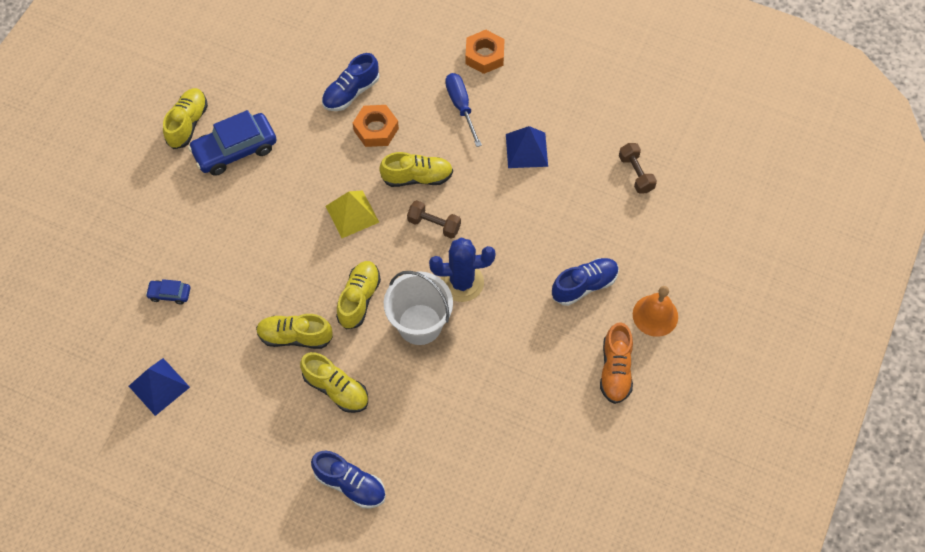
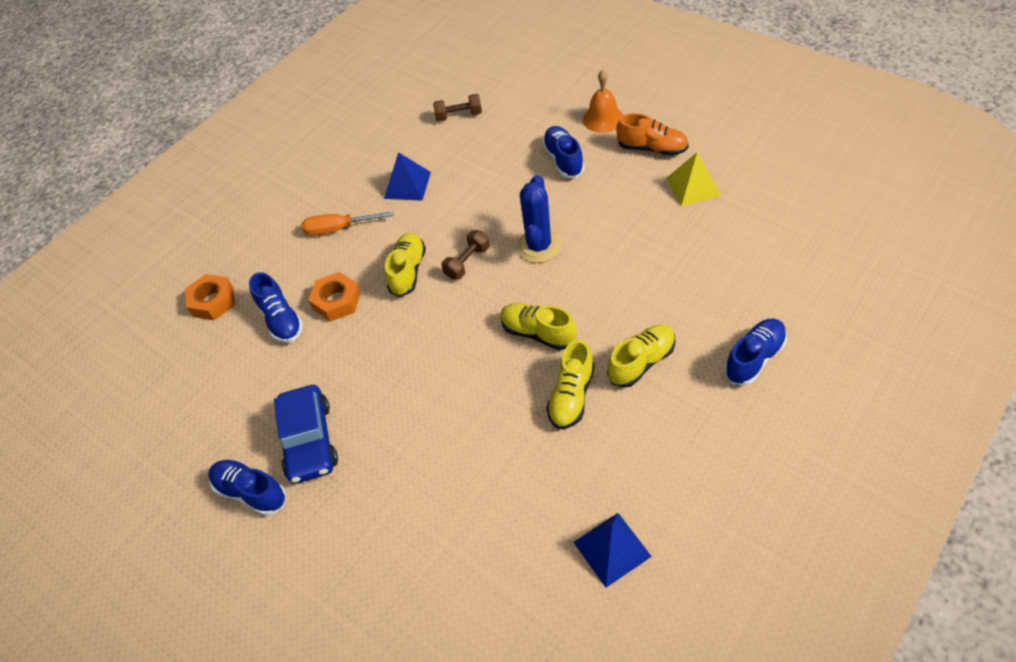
camera: 70 degrees left, 10 degrees down
(169, 294) = (486, 528): blue car -> none
(187, 124) = (251, 492): yellow shoe -> blue shoe
(352, 214) = (433, 331): yellow pyramid -> yellow pyramid (693, 186)
(420, 324) = (578, 284): white bucket -> none
(461, 106) = (338, 229): blue screwdriver -> orange screwdriver
(484, 55) = (288, 205): orange nut -> orange nut (213, 301)

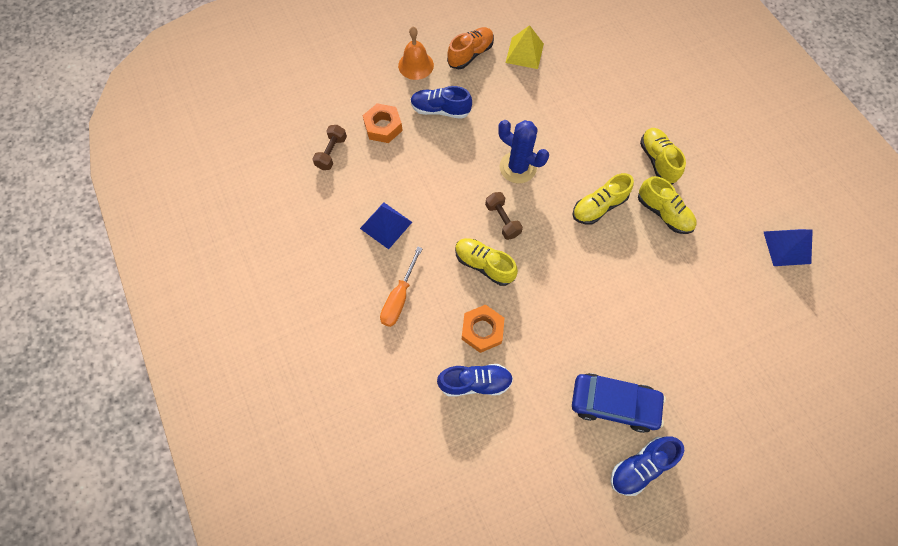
camera: 70 degrees left, 15 degrees up
(213, 301) = (416, 435): orange nut -> orange nut (383, 127)
(754, 358) = (686, 102): blue shoe -> none

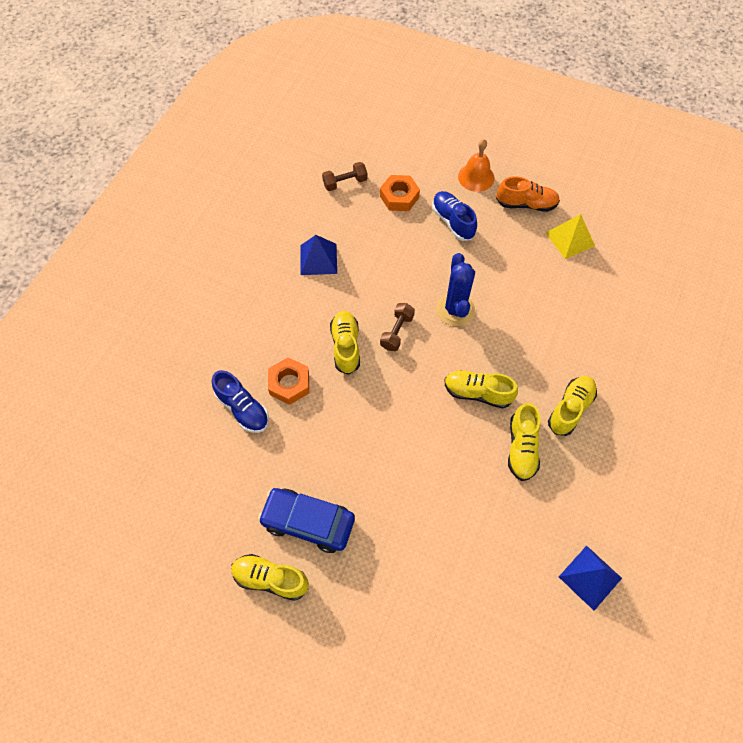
camera: 50 degrees right, 5 degrees down
(399, 298) = (267, 310): orange screwdriver -> none
(613, 403) = (308, 522): blue car -> blue car turned 135 degrees clockwise
(640, 466) = (270, 579): blue shoe -> yellow shoe

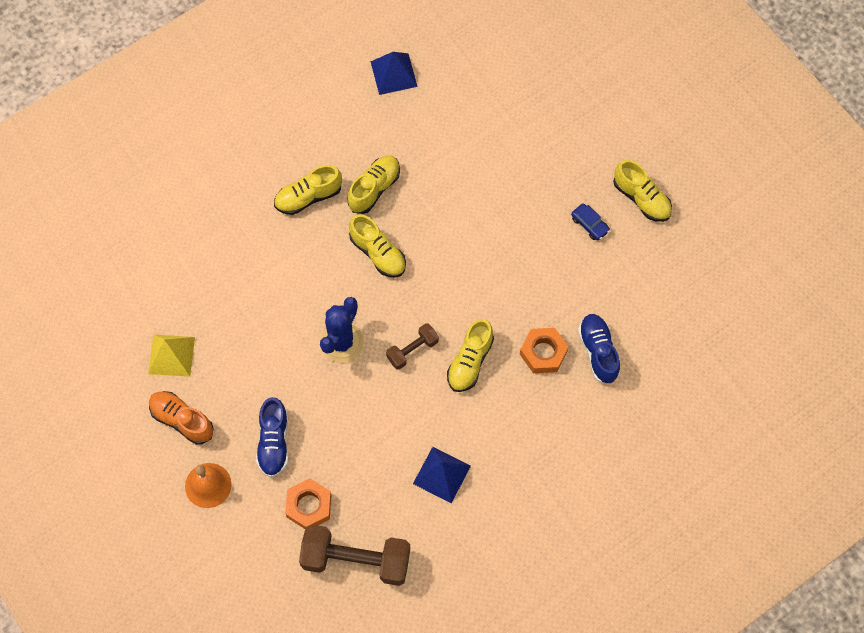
camera: 150 degrees left, 5 degrees up
(308, 522) = (590, 224): blue car -> blue car, size x0.48
(345, 183) = (356, 560): brown dumbbell -> brown dumbbell, size x1.91

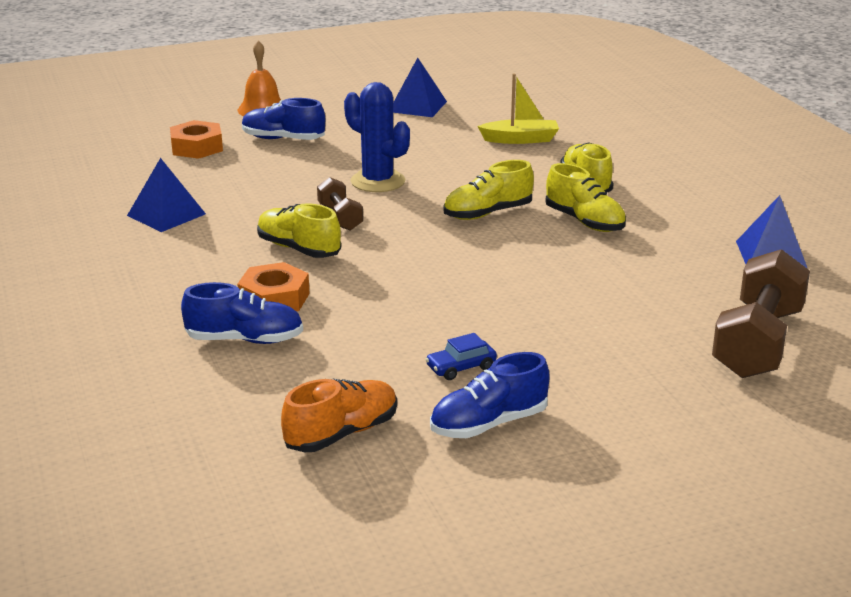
camera: 105 degrees right, 40 degrees down
(171, 355) = (417, 106): yellow pyramid -> blue pyramid
(182, 420) = (341, 105): orange shoe -> orange shoe (342, 433)
(230, 258) = (520, 139): none -> yellow boat
(356, 560) = (115, 162): brown dumbbell -> brown dumbbell (758, 343)
(641, 198) = (489, 424): yellow shoe -> blue shoe

